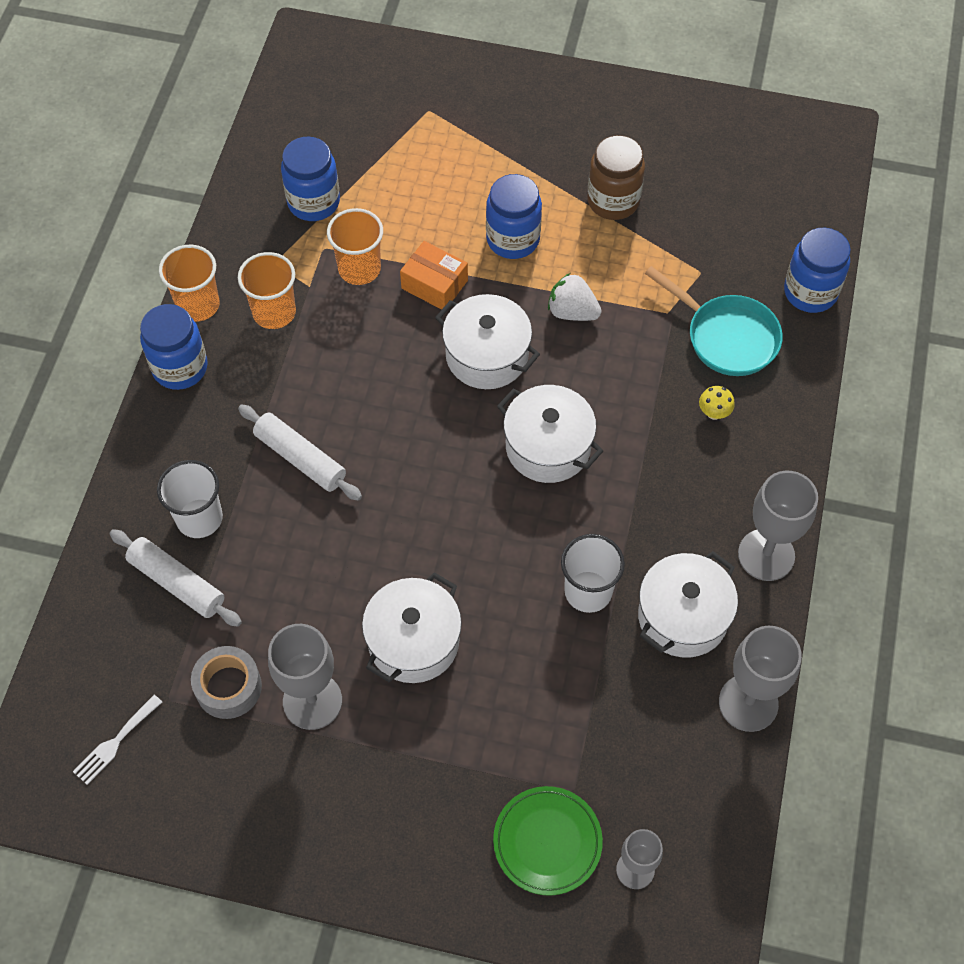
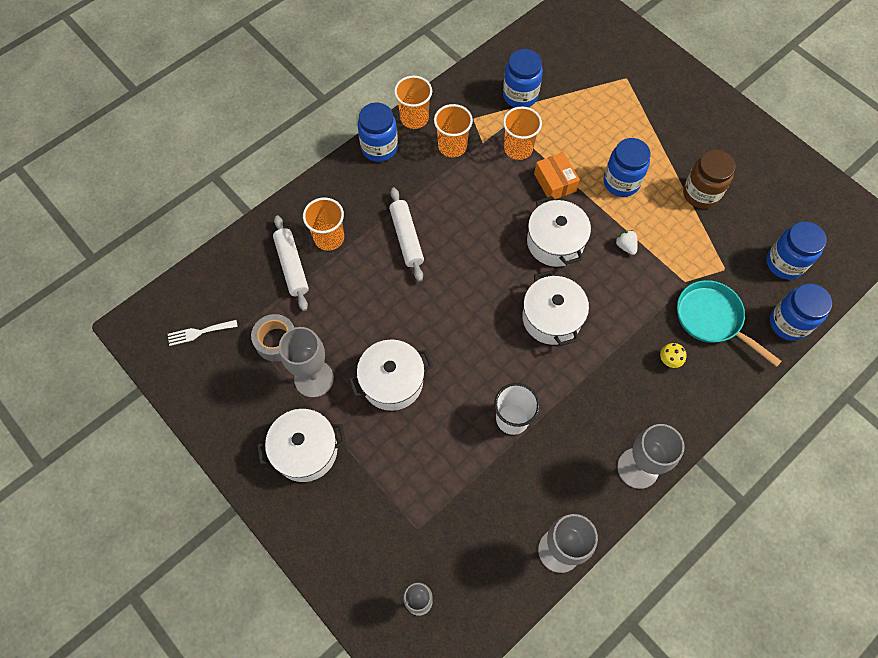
camera: 35 degrees right, 5 degrees up
(199, 518) = (329, 238): white cup -> orange cup
(547, 842) = (381, 548): green plate -> none
(572, 312) = (625, 246): white strawberry -> white strawberry, size x0.65
(682, 616) = (558, 471): white pot -> white pot (305, 450)
(726, 337) = (712, 319): turquoise pan -> turquoise pan turned 150 degrees clockwise
(759, 227) = (784, 263): none -> blue jar

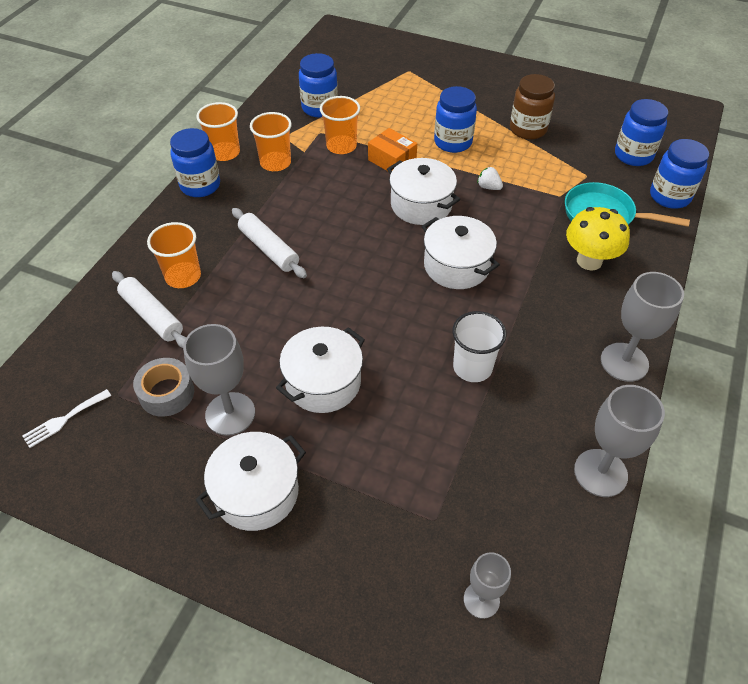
camera: 25 degrees left, 15 degrees down
(669, 360) = (589, 261): yellow mushroom -> yellow mushroom, size x2.18

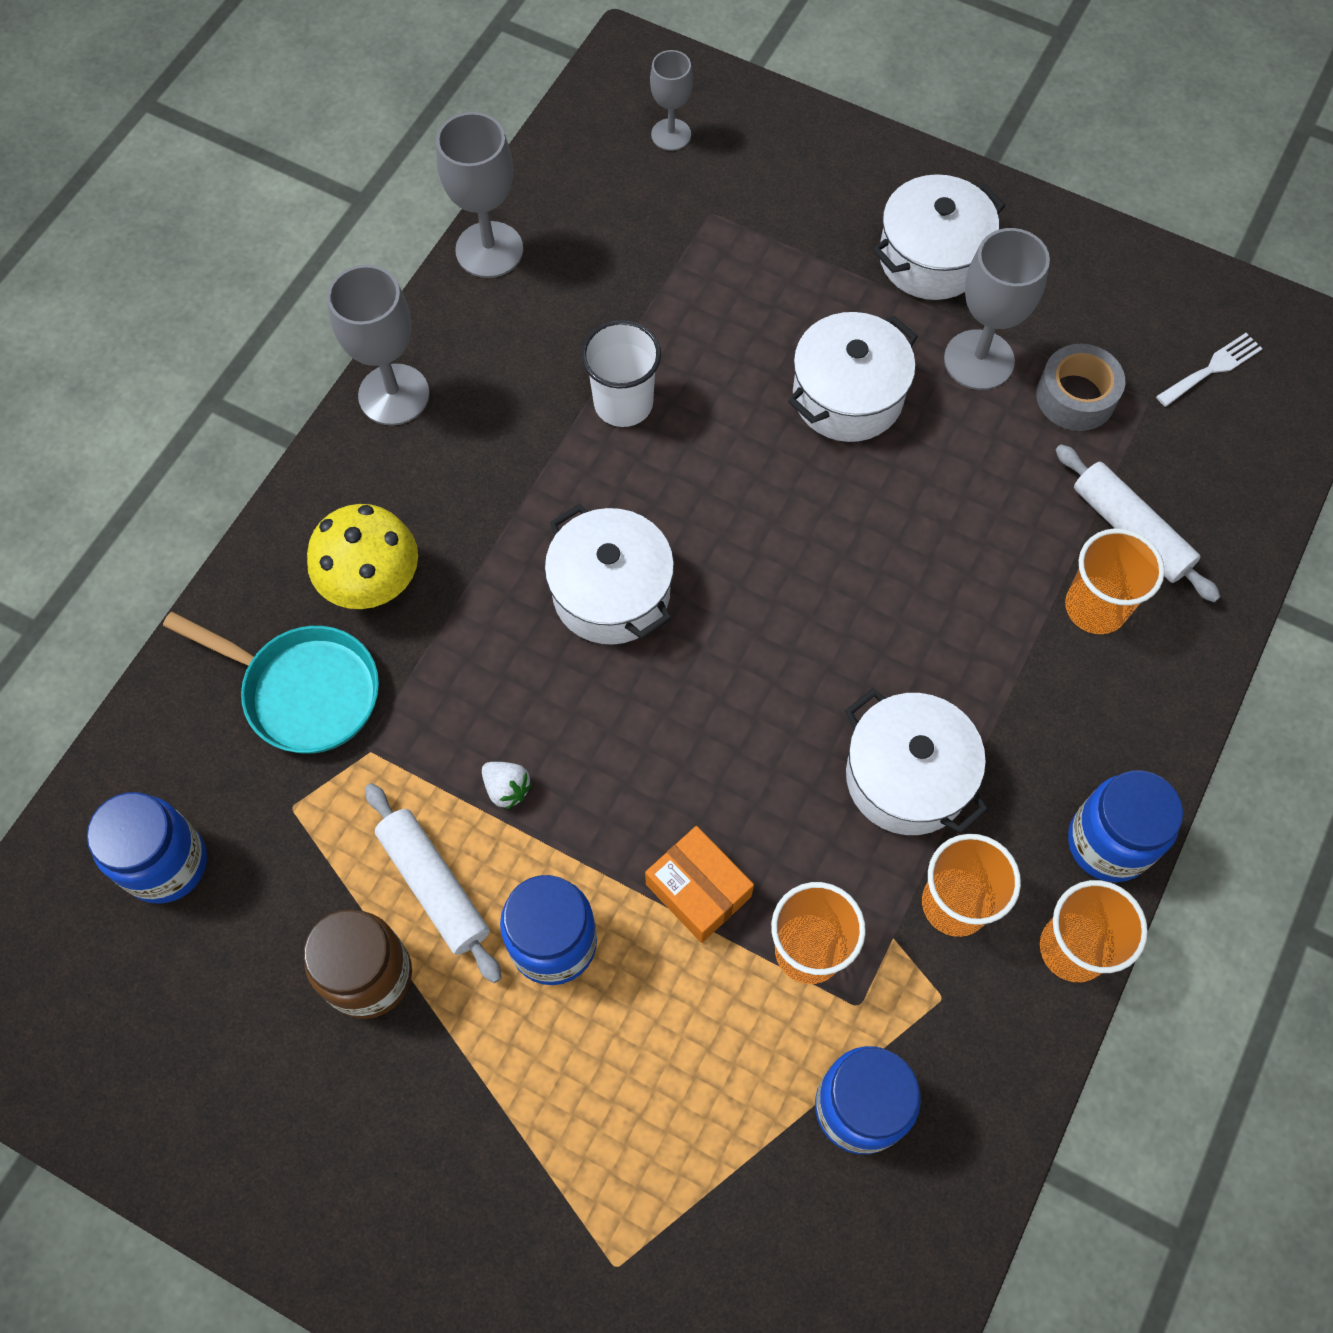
camera: 175 degrees left, 15 degrees up
(268, 249) = (949, 657): white rolling pin -> white rolling pin (434, 885)
(421, 205) = (653, 748): white pot -> white pot (907, 777)
(669, 196) = (151, 732): blue jar -> none

